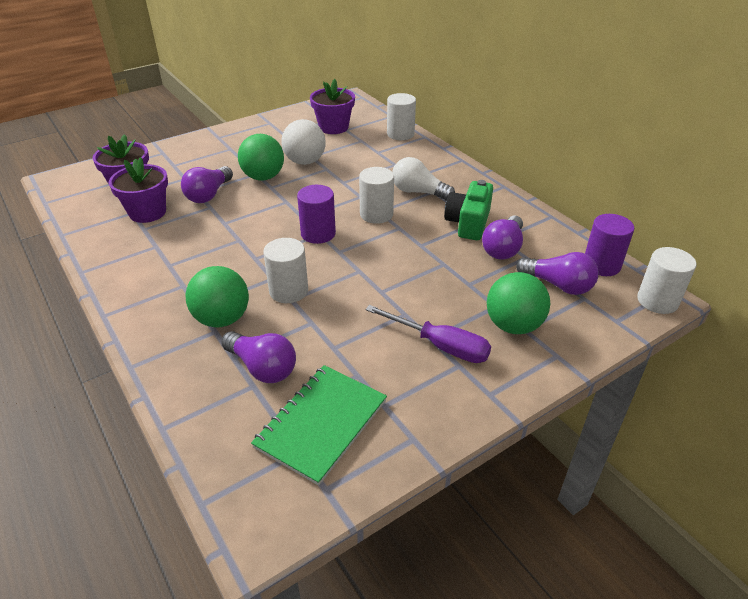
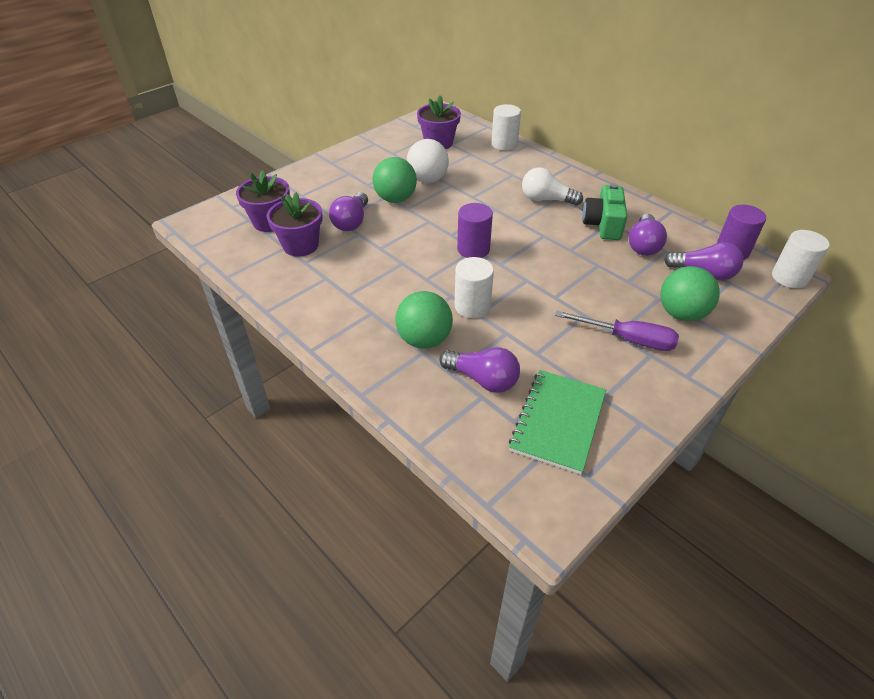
camera: 10 degrees left, 5 degrees up
(376, 214) = (518, 225): white cylinder -> none

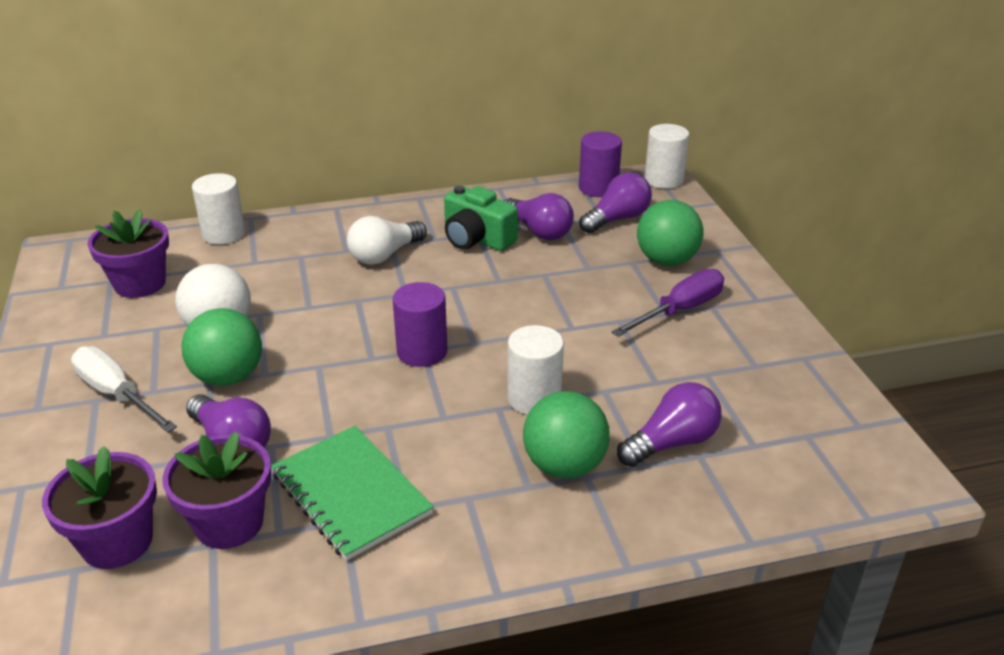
camera: 60 degrees left, 10 degrees down
(357, 176) = (116, 394): none -> white screwdriver
(558, 422) = (772, 412): green notebook -> green notebook (351, 494)

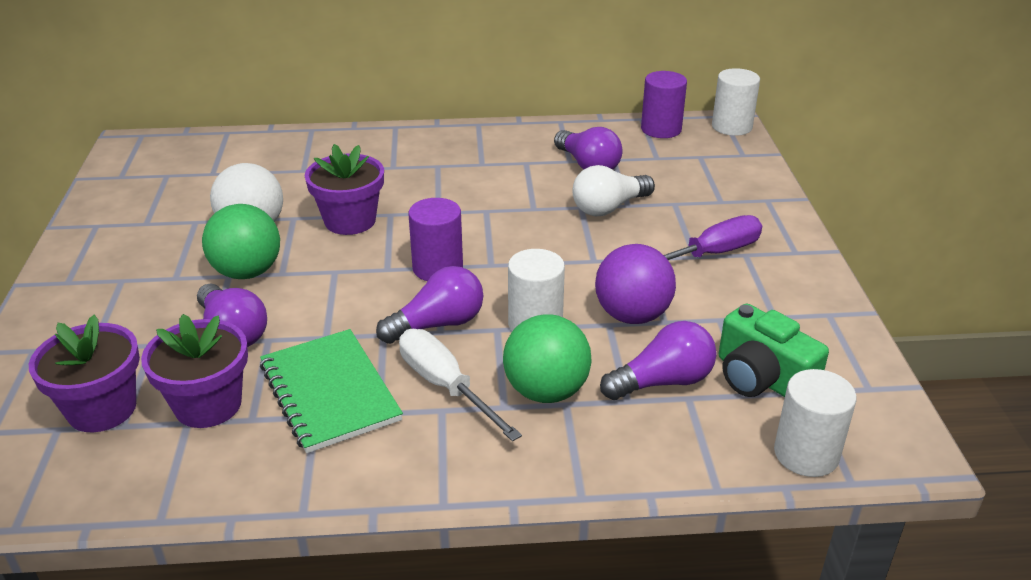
camera: 10 degrees right, 0 degrees up
(116, 394) = (141, 277): white screwdriver -> white screwdriver (445, 386)
(140, 283) = (192, 180): purple flower pot -> purple flower pot (350, 221)
(224, 234) = (282, 142): white cylinder -> white cylinder (806, 454)
(385, 255) = (429, 174): white light bulb -> white light bulb (609, 208)
(476, 239) = (523, 167): green camera -> green camera (761, 378)
(617, 219) = (671, 160): purple light bulb -> purple light bulb (437, 324)
(624, 379) = (632, 315): none -> purple ball
(666, 260) = (711, 205): green ball -> none

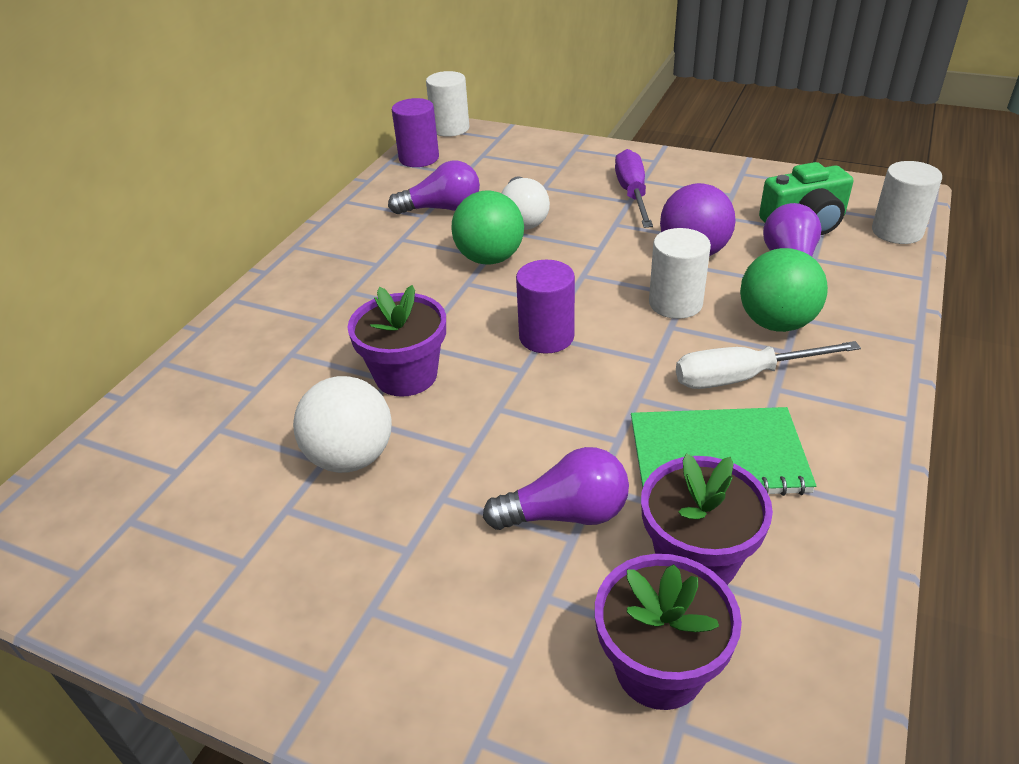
camera: 60 degrees left, 5 degrees up
(247, 272) = (447, 479): green ball -> green ball (490, 258)
(437, 324) = (643, 359): purple light bulb -> none

